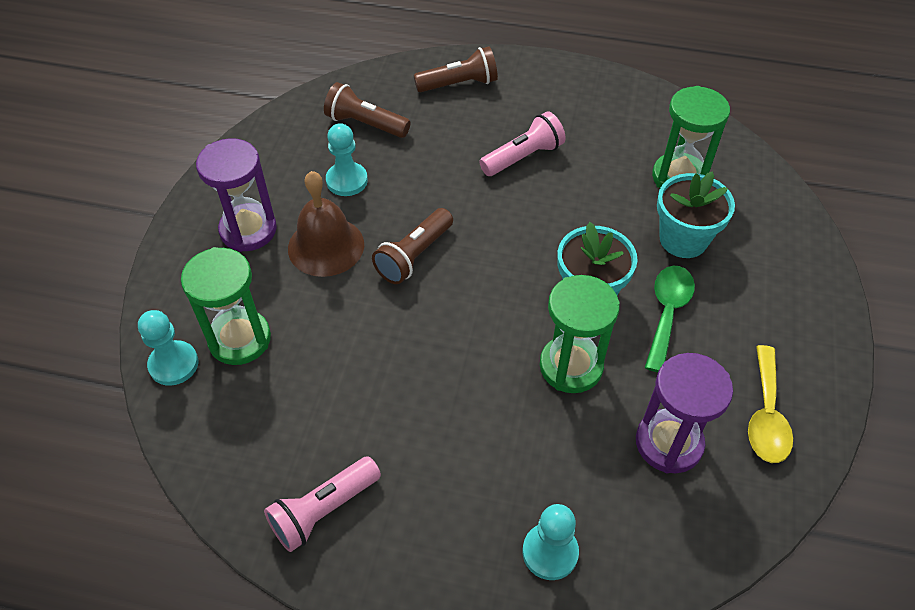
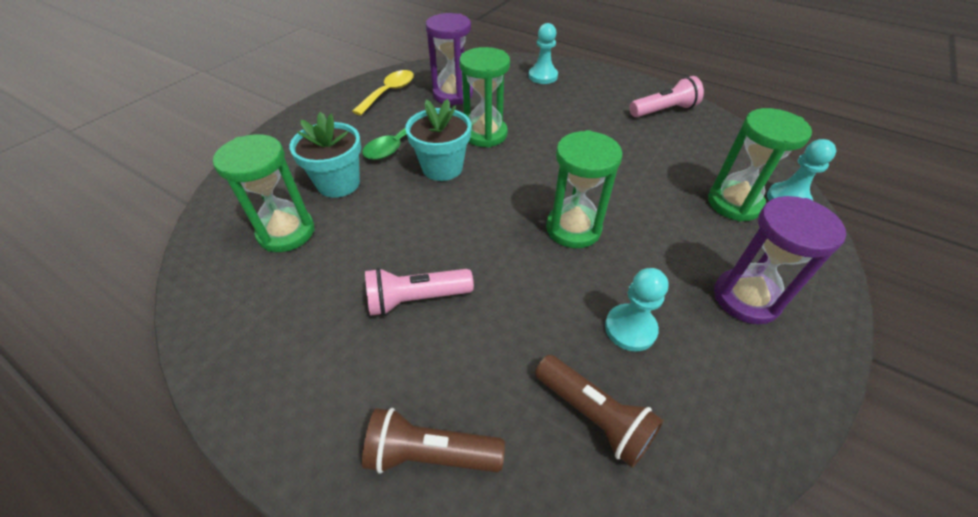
camera: 160 degrees left, 5 degrees down
(326, 246) = (658, 259): brown bell -> none
(414, 256) = (573, 228): brown flashlight -> green hourglass

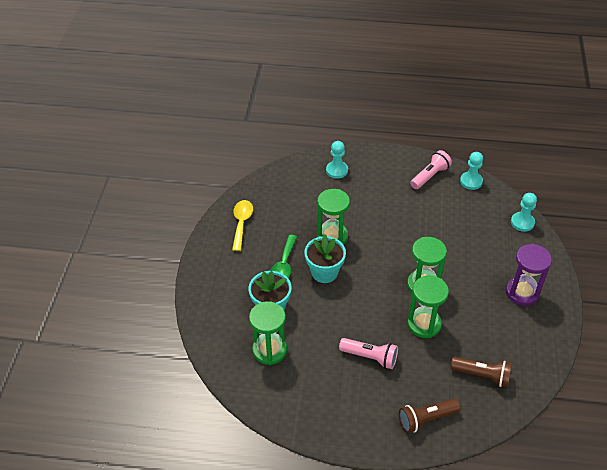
camera: 25 degrees left, 0 degrees up
(416, 299) = (370, 357): pink flashlight -> pink flashlight turned 120 degrees counterclockwise
(453, 94) = (287, 209): purple hourglass -> none
(630, 328) = (478, 330): turquoise pawn -> turquoise pawn (471, 181)
(734, 203) = (497, 236): green hourglass -> green hourglass (424, 324)

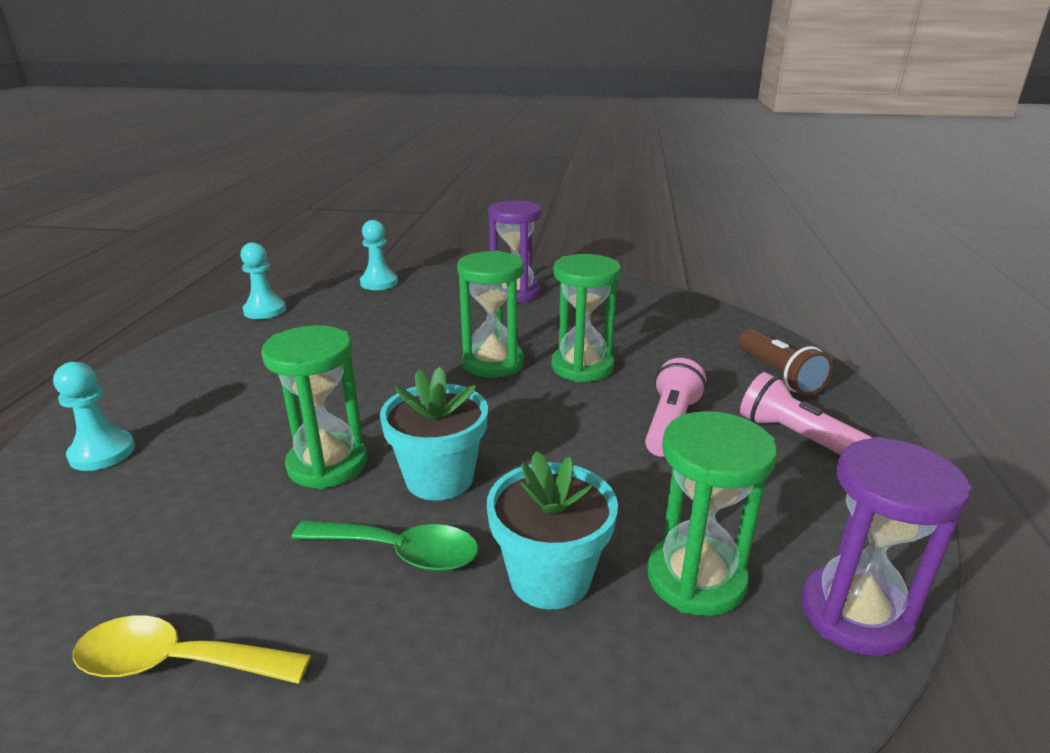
camera: 90 degrees left, 20 degrees down
(252, 394) = (854, 614): none -> purple hourglass
(430, 176) = (222, 343): pink flashlight -> pink flashlight (795, 436)
(482, 375) = (674, 328): brown flashlight -> none

